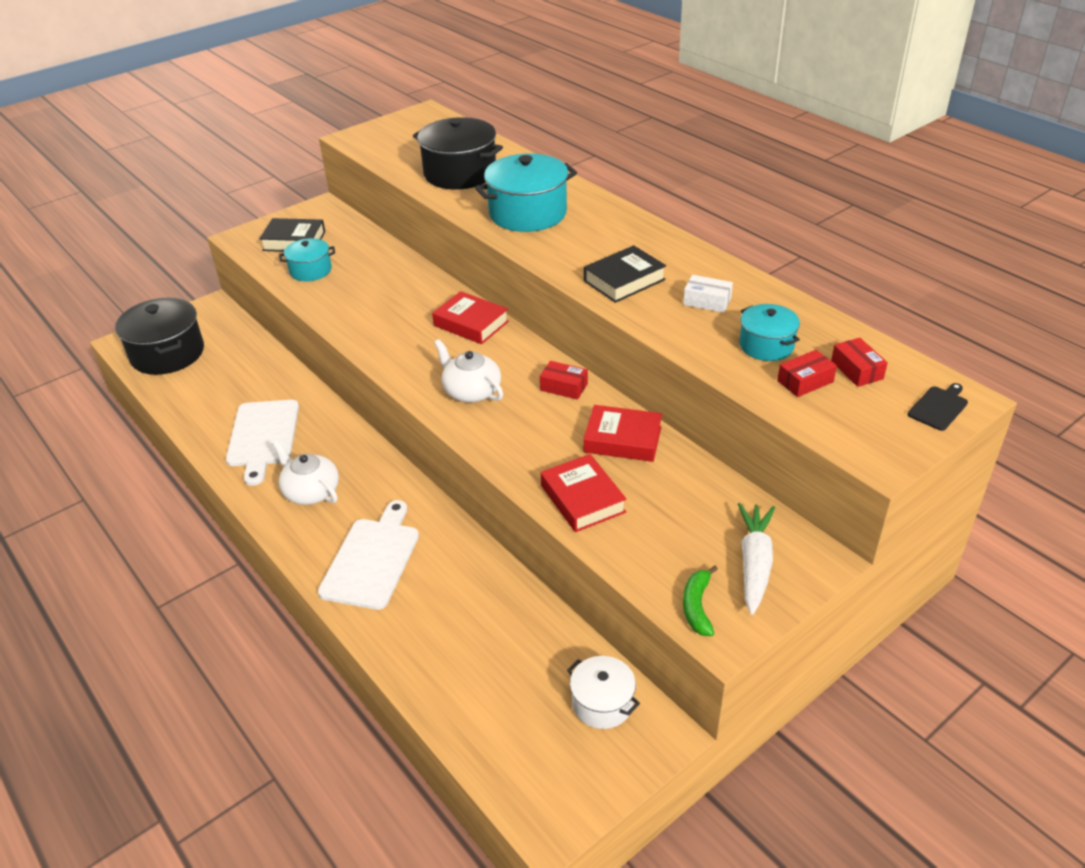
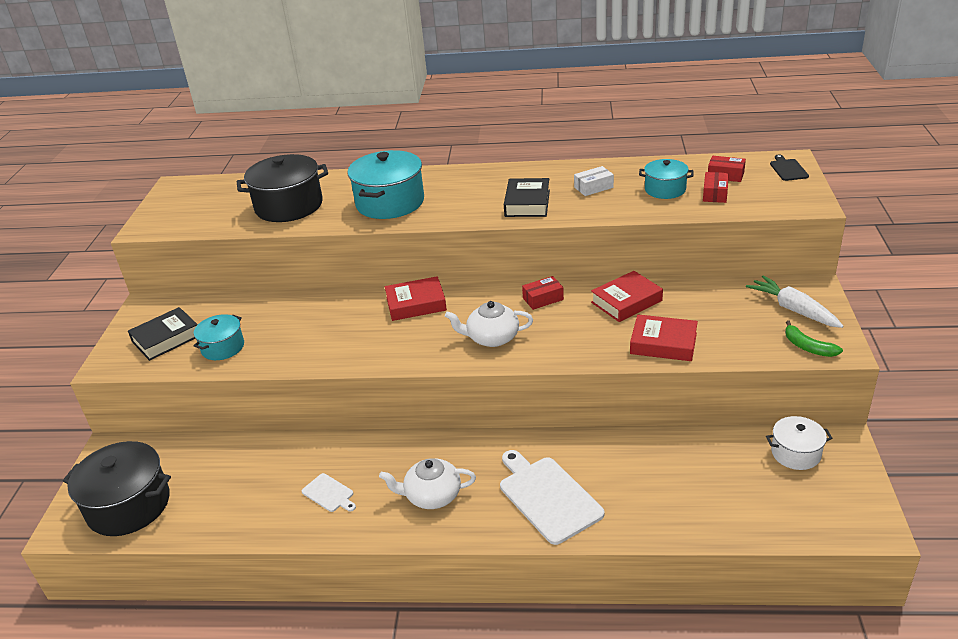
camera: 45 degrees left, 5 degrees down
(263, 436) = (329, 494): white cutting board -> white cutting board, size x0.50

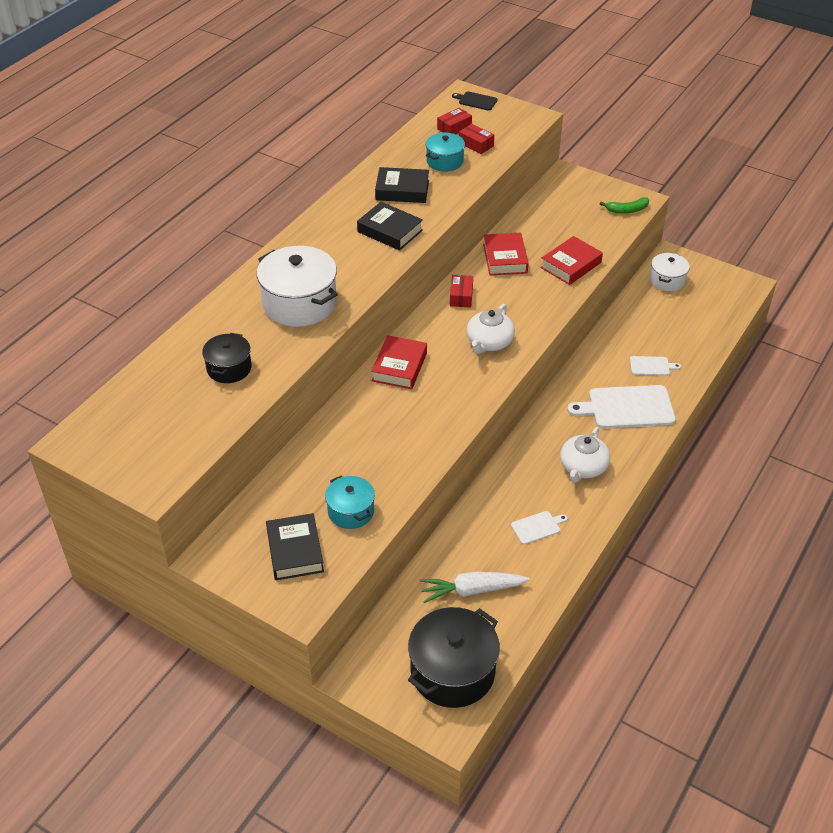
camera: 65 degrees left, 10 degrees up
(289, 206) = (229, 368): black pot -> black pot, size x0.57
(390, 202) = (299, 303): turquoise pot -> white pot
(593, 187) = (402, 190): white box -> black book
(632, 493) = (651, 366): none -> white cutting board
(793, 309) = (582, 195): white carrot -> white carrot (471, 590)

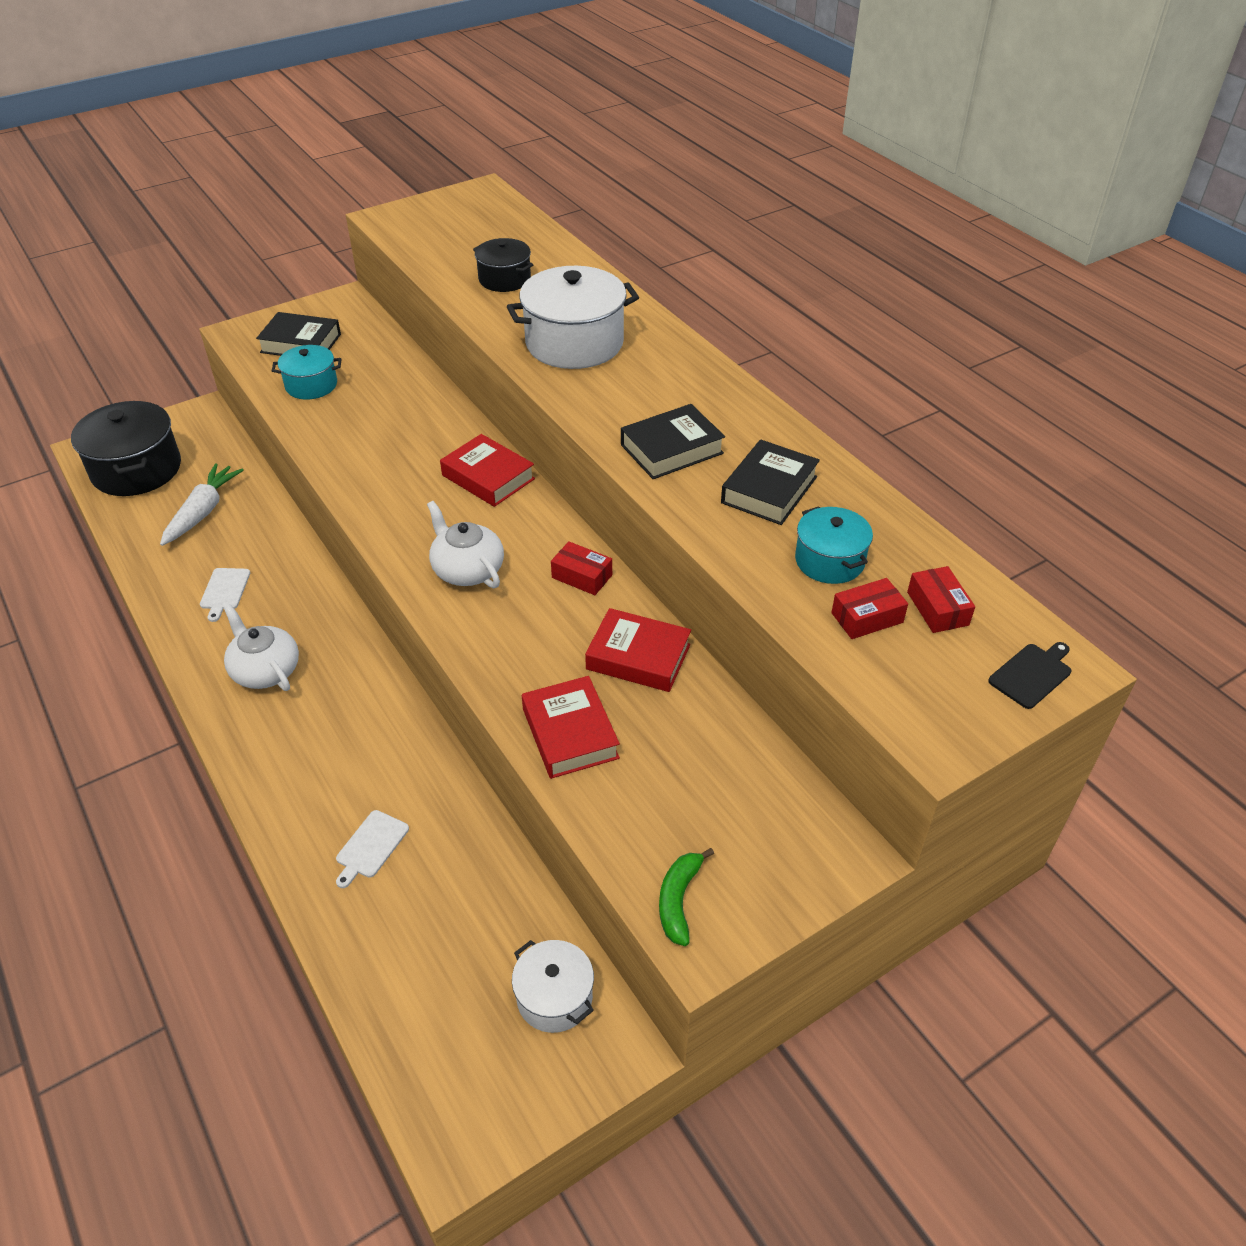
camera: 115 degrees right, 0 degrees up
(627, 407) = (318, 769): white cutting board -> none

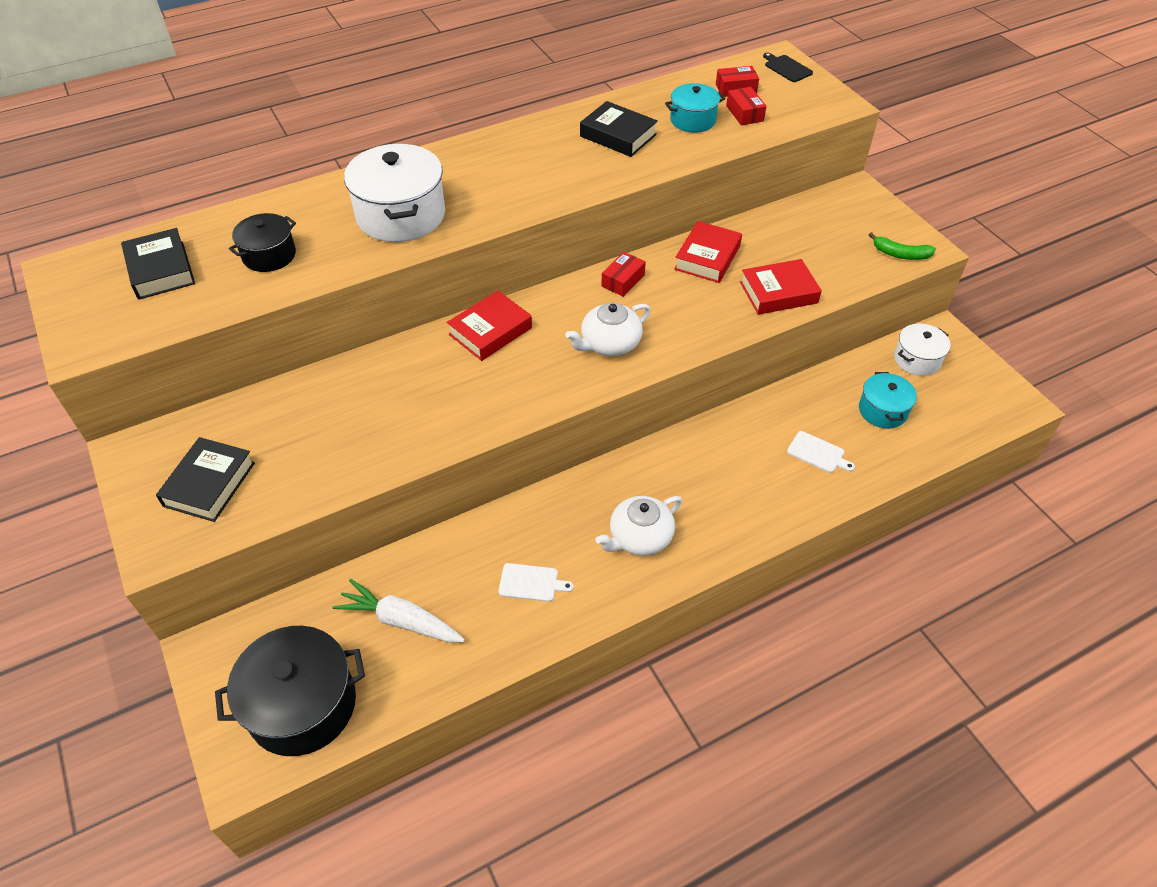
camera: 85 degrees left, 5 degrees up
(311, 385) = (301, 467): turquoise pot -> turquoise pot (882, 410)
(671, 449) = (564, 174): black book -> black book (161, 270)

